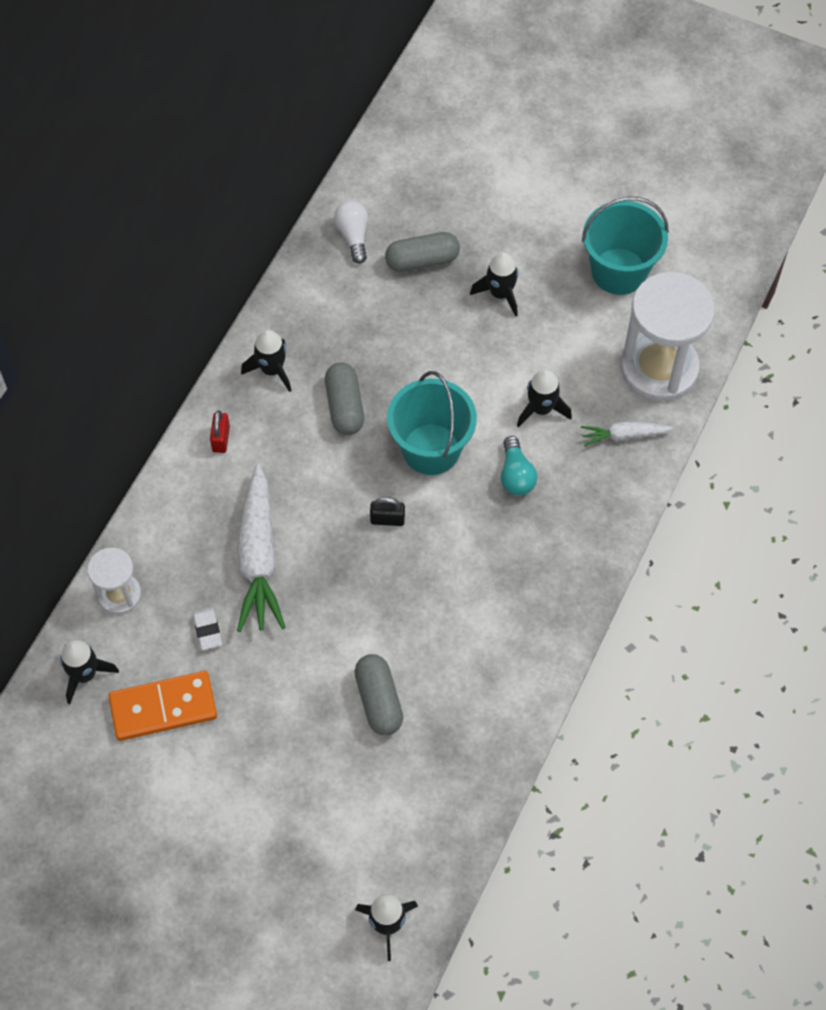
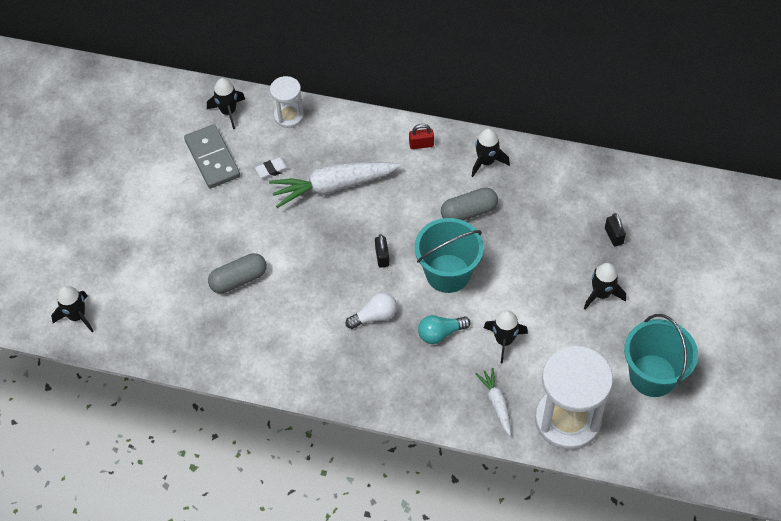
camera: 80 degrees right, 5 degrees down
(163, 708) = (212, 158): orange domino -> grey domino
(353, 236) = (620, 187): white light bulb -> white light bulb (374, 316)
(422, 261) = (613, 236): grey capsule -> black padlock

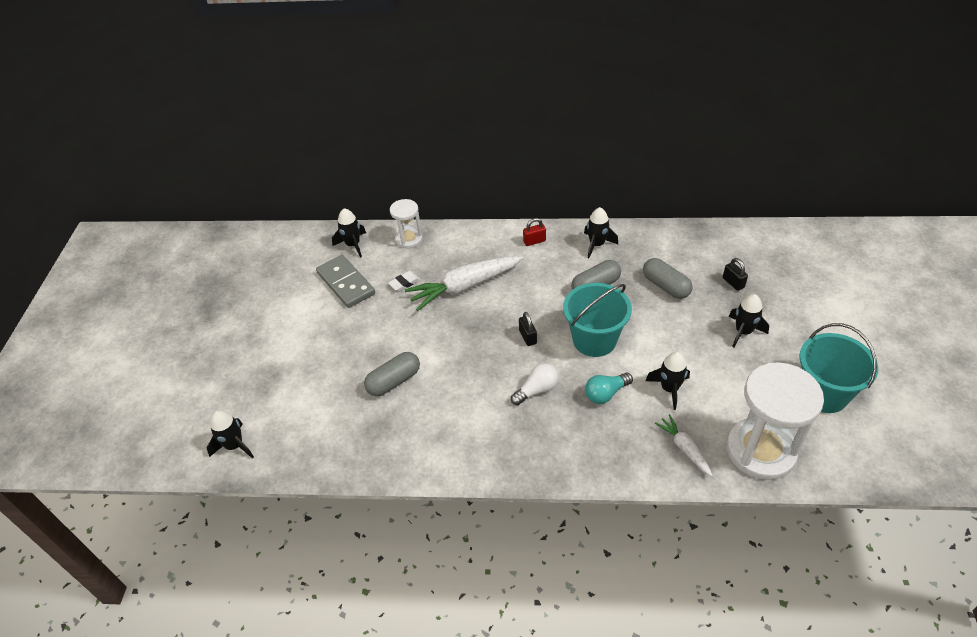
camera: 10 degrees left, 10 degrees down
(541, 226) = (665, 286): none -> grey capsule

